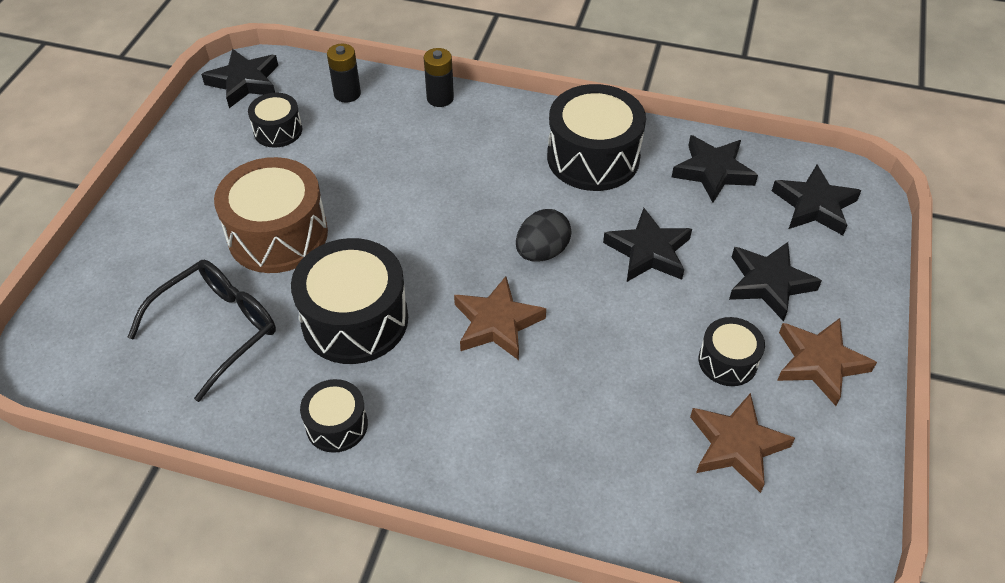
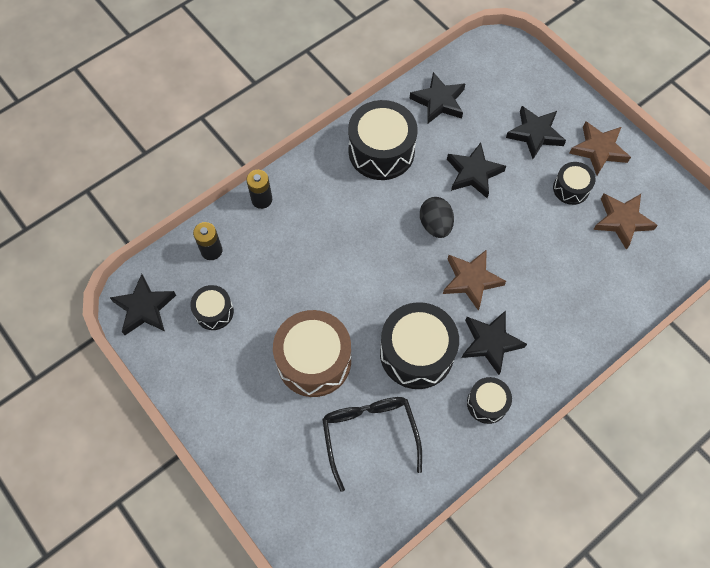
camera: 55 degrees left, 15 degrees up
(814, 205) = (498, 74): black star -> black star (490, 342)

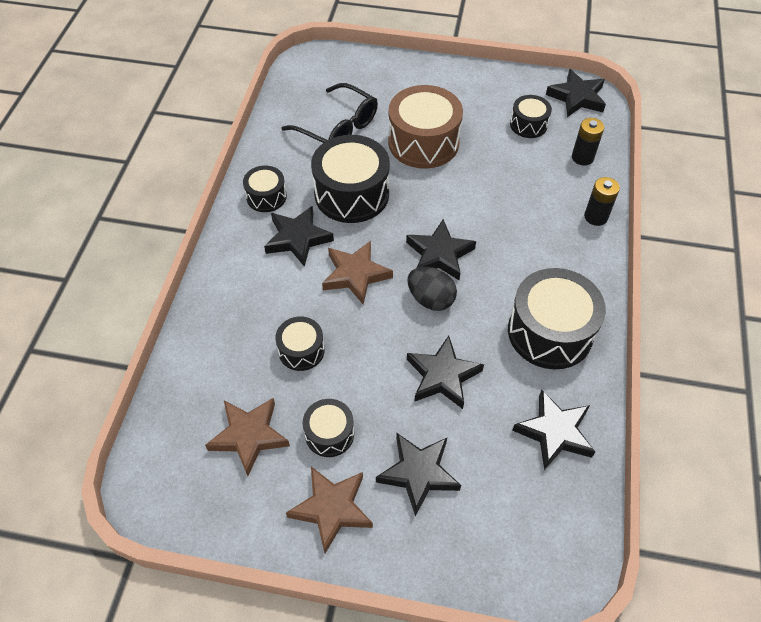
camera: 140 degrees right, 10 degrees down
(398, 252) = (439, 254): none -> black star
(551, 252) = (301, 350): none -> black drum

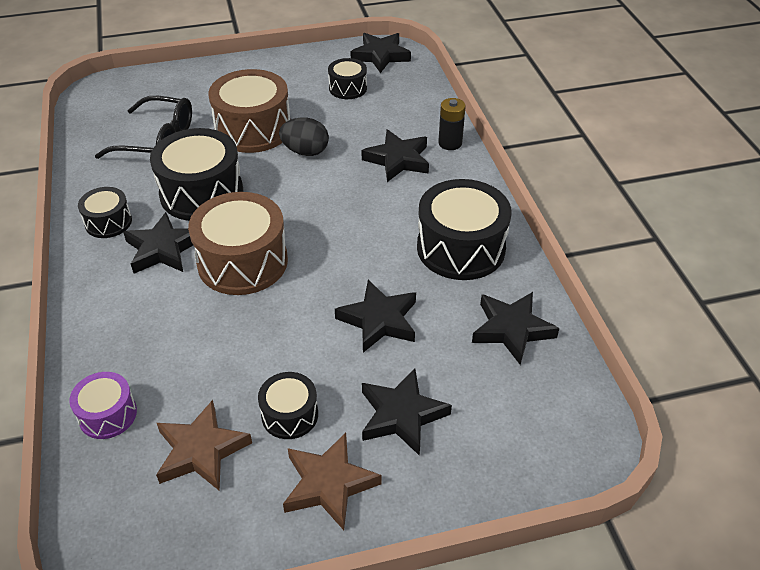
camera: 25 degrees left, 10 degrees down
(195, 375) = (108, 414): none -> purple drum
(301, 350) = (219, 349): black drum -> none
(355, 275) = (242, 262): brown star -> brown drum
(430, 299) = (331, 258): black egg -> black egg (305, 151)
(439, 254) = (319, 217): black star -> black star (398, 160)
(582, 157) = (412, 100): black battery -> none

